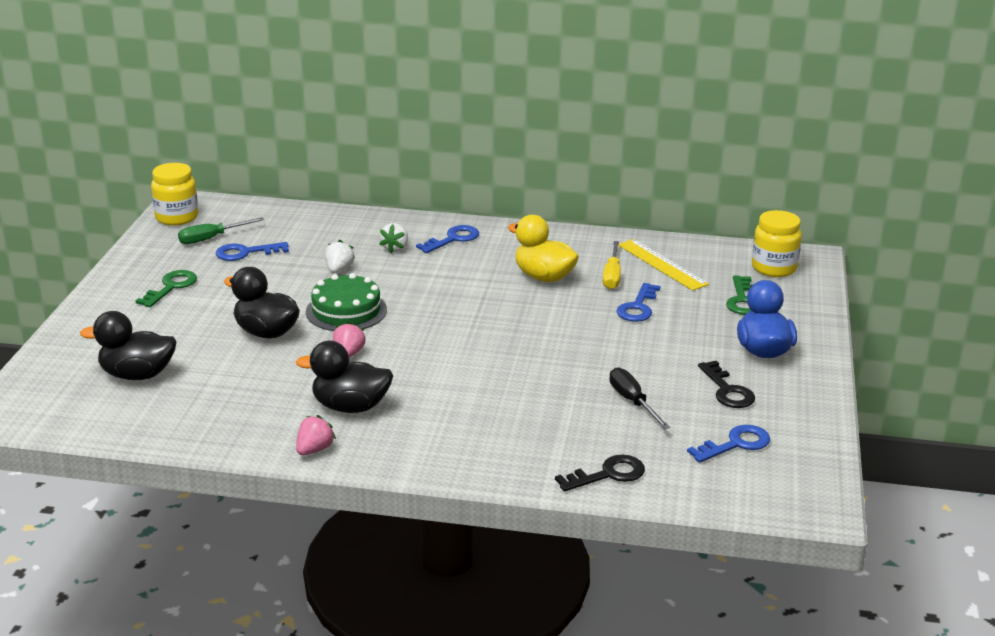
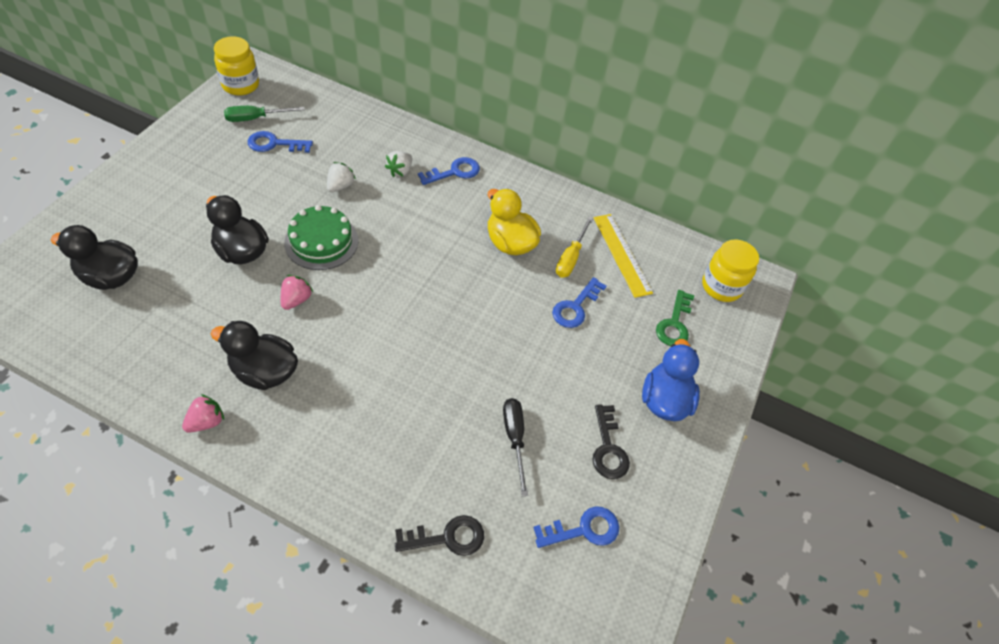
camera: 10 degrees right, 25 degrees up
(171, 287) = (193, 171): green key -> none

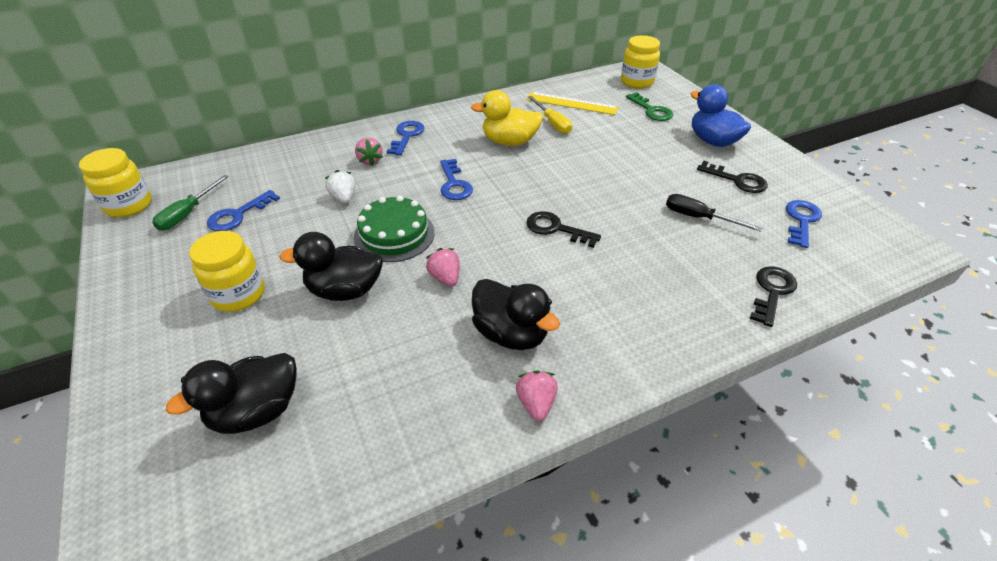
camera: 45 degrees left, 10 degrees down
(199, 200) = (238, 294): none -> yellow jar
(264, 372) = (511, 334): black duck -> black duck turned 105 degrees counterclockwise
(400, 171) = (370, 160): white strawberry -> pink strawberry
(410, 339) = (556, 229): none -> black key
(576, 307) = (600, 140): blue key -> blue key (454, 184)

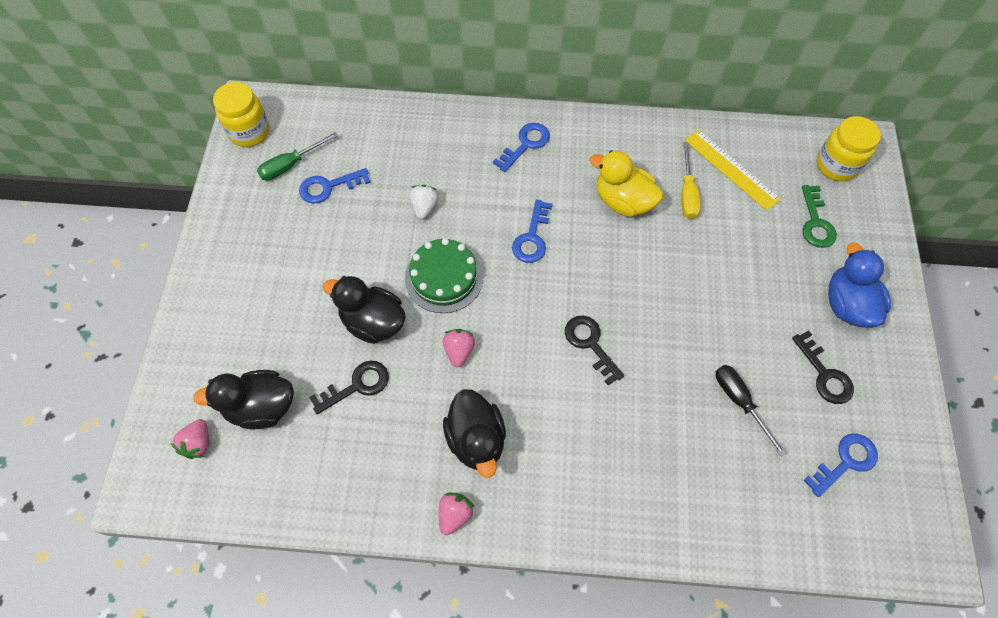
camera: 30 degrees right, 20 degrees up
(238, 294) = (293, 283): yellow jar -> none
(370, 160) = (472, 165): pink strawberry -> pink strawberry (198, 443)
(772, 292) = (736, 524): black key -> black key (357, 385)

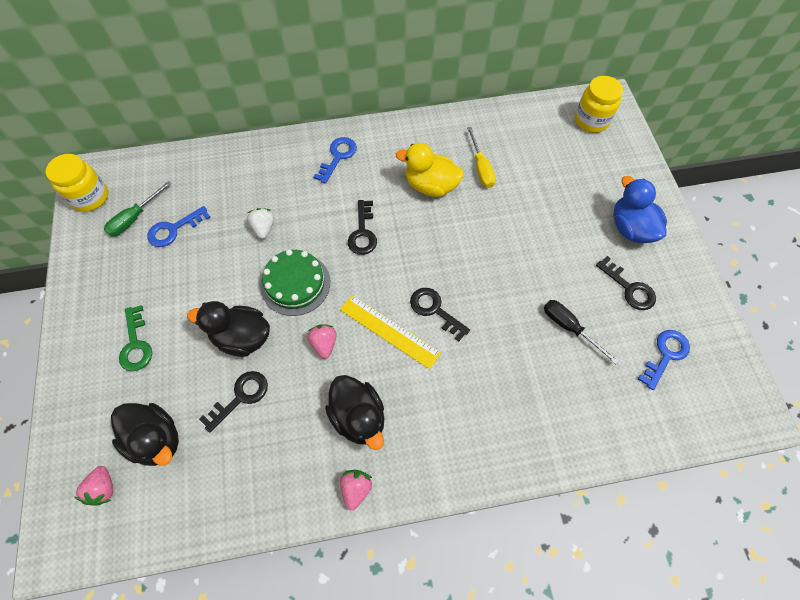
camera: 15 degrees left, 0 degrees up
(261, 407) = (156, 439): black duck -> black duck turned 120 degrees counterclockwise
(532, 237) = (363, 232): blue key -> black key
(731, 169) = (510, 141): yellow ruler -> yellow ruler (389, 331)
(816, 222) = (588, 169): green key -> green key (136, 344)

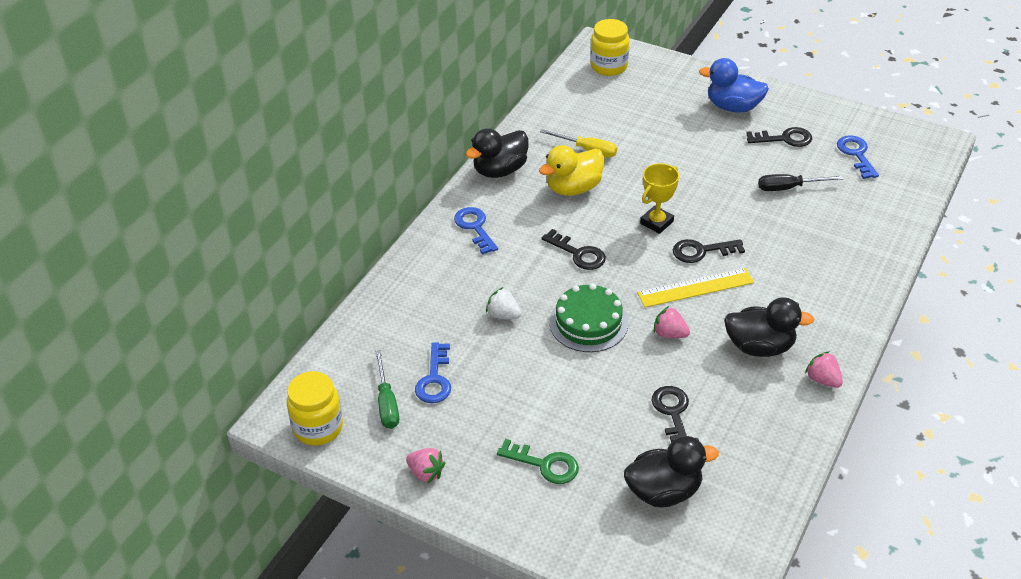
camera: 50 degrees left, 20 degrees down
(103, 488) = (682, 551): pink strawberry -> pink strawberry (426, 473)
(242, 337) = (611, 385): black duck -> black duck (500, 170)
(441, 260) = (656, 222): none -> yellow trophy

